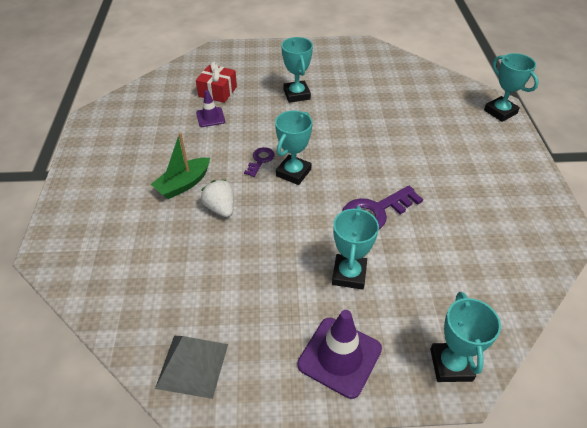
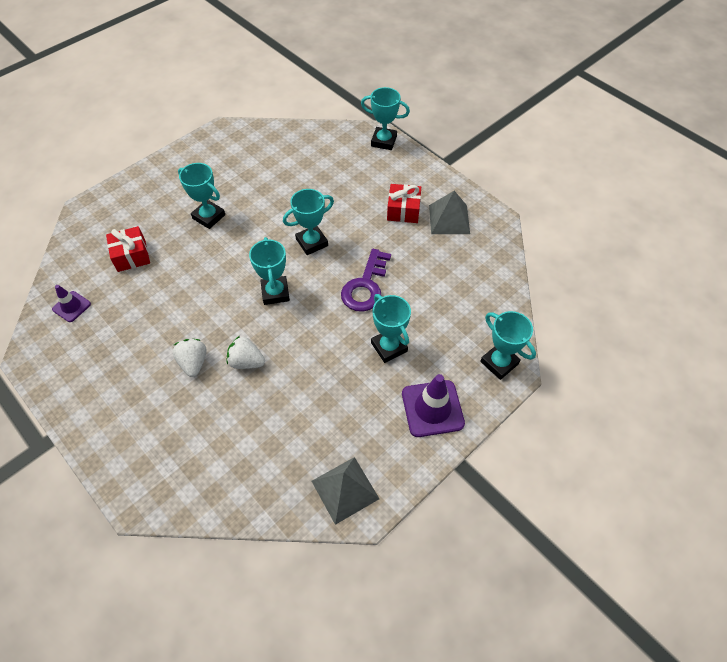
camera: 40 degrees left, 10 degrees up
(183, 184) = (193, 363): green boat -> white strawberry
(210, 117) = (152, 286): purple traffic cone -> purple traffic cone (71, 306)
(260, 160) = (238, 299): purple key -> none
(360, 153) = (312, 242): none -> turquoise trophy
(469, 173) = (403, 210): none -> red gift
(512, 204) = (449, 219): none -> grey pyramid

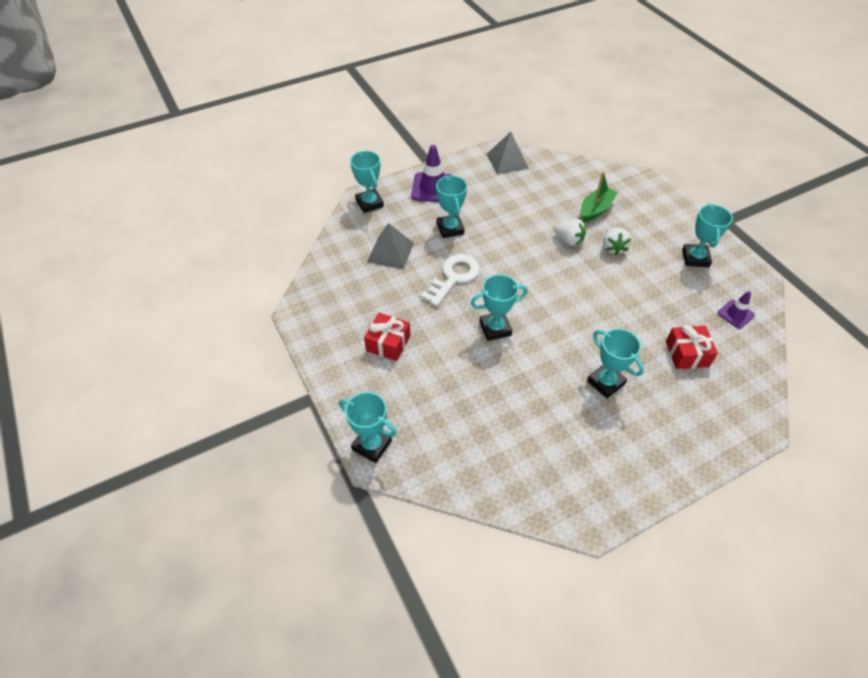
camera: 165 degrees left, 5 degrees down
(213, 421) = (595, 209): none -> green boat
(275, 292) = (539, 288): turquoise trophy -> turquoise trophy (695, 258)
(365, 286) = (454, 277): purple key -> white key
(449, 219) = (345, 323): grey pyramid -> grey pyramid (390, 252)

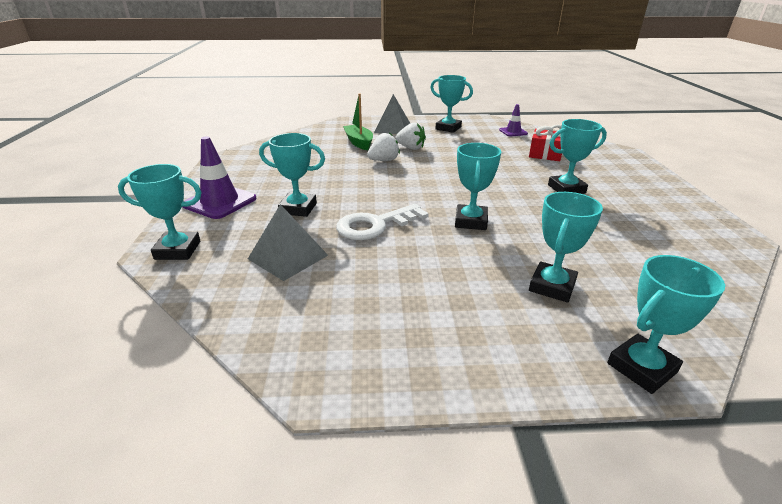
camera: 65 degrees left, 20 degrees down
(388, 343) = (450, 301): red gift -> none
(432, 392) = (552, 286): none -> turquoise trophy
(454, 277) = (375, 225): white key -> white key turned 90 degrees counterclockwise
(507, 161) = (244, 158): grey pyramid -> grey pyramid (393, 128)

